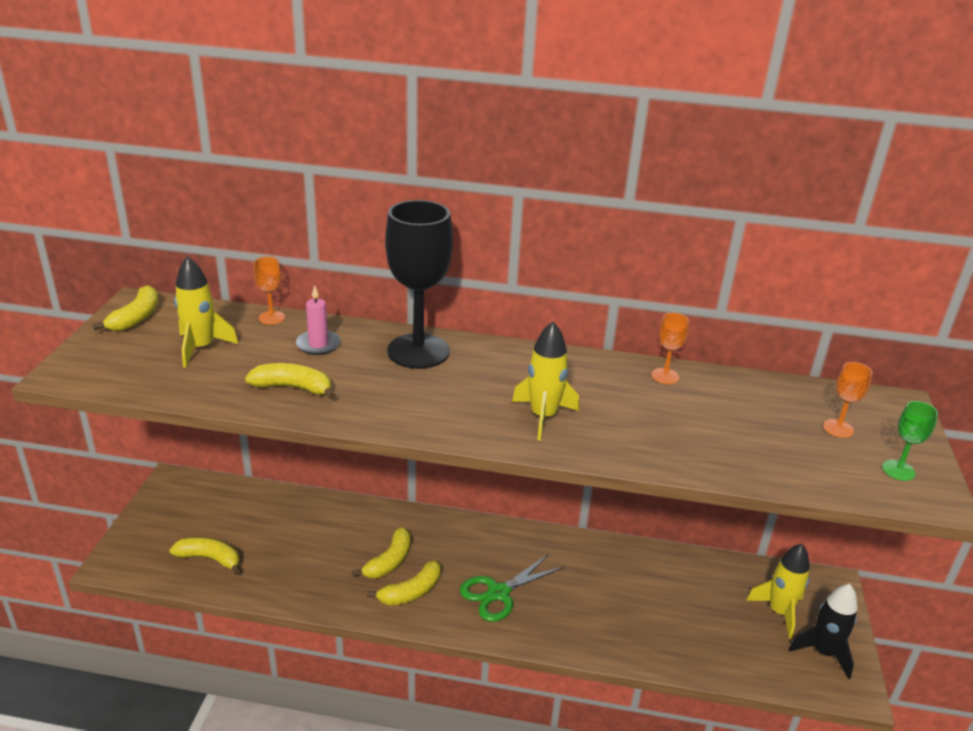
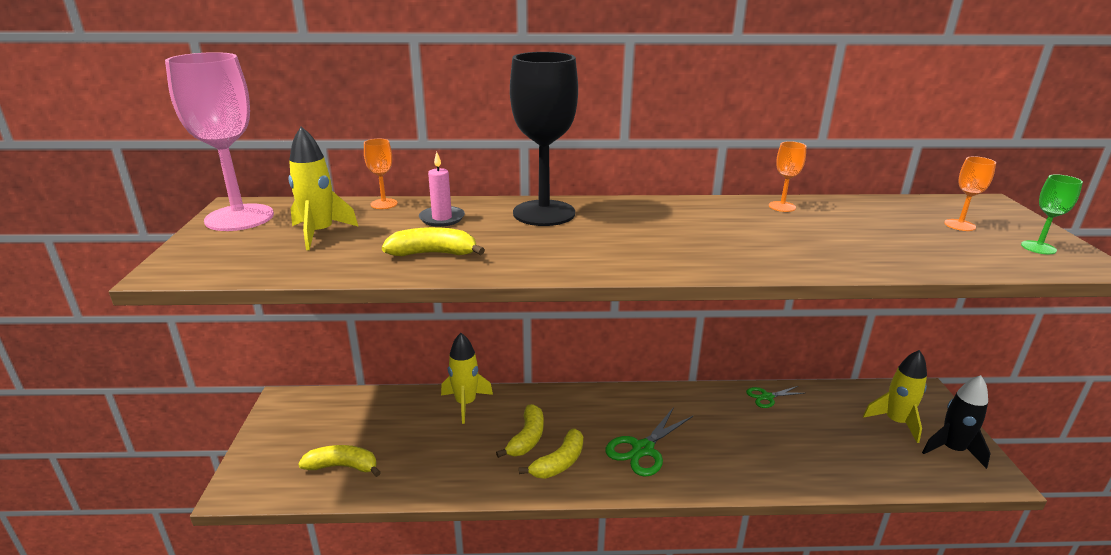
camera: 10 degrees left, 5 degrees down
(136, 318) = (239, 218): yellow banana -> pink goblet
(543, 417) = (696, 247): yellow rocket -> yellow rocket (465, 403)
(653, 559) = (767, 397): none -> green scissors

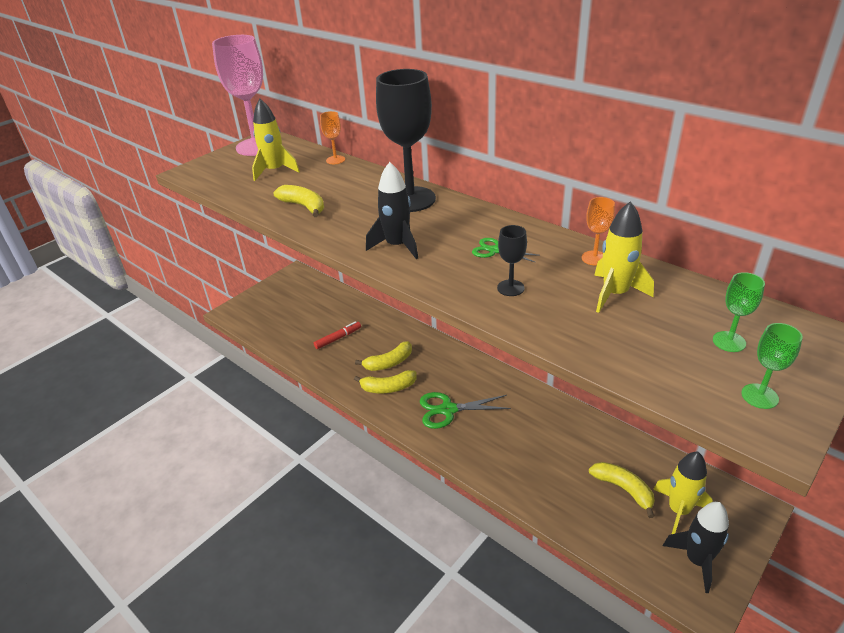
camera: 45 degrees right, 10 degrees up
(343, 466) = (283, 326): yellow banana -> yellow banana (623, 489)
(435, 444) = (338, 338): none -> red marker
(442, 218) = (347, 182): pink candle -> none
(465, 403) = (381, 322): yellow rocket -> yellow rocket (615, 294)
(612, 252) = (397, 246): none -> black rocket
(767, 397) = (591, 428): green scissors -> green scissors (494, 250)
(773, 247) = (510, 288): none -> black goblet
(959, 225) = (729, 341): orange goblet -> green goblet

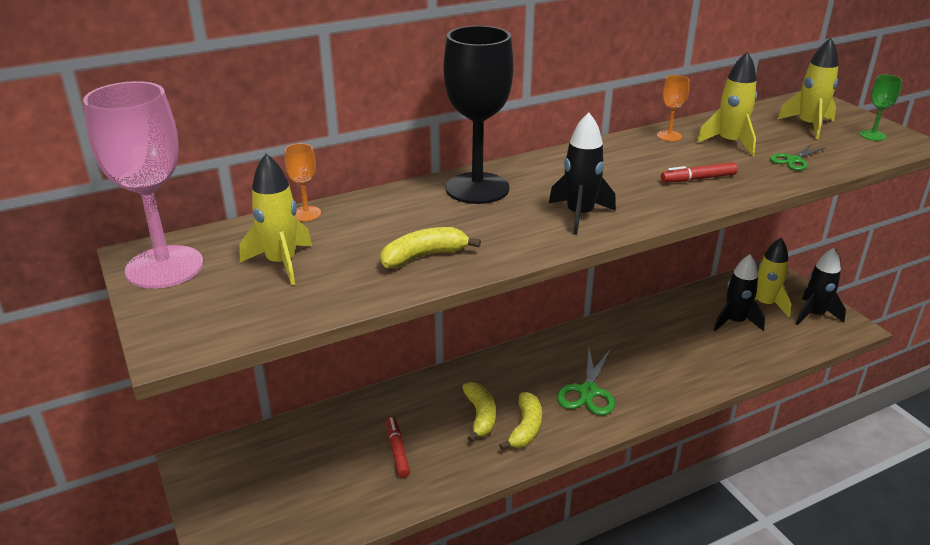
camera: 70 degrees left, 5 degrees down
(494, 250) = (626, 171): green scissors -> green scissors (793, 160)
(510, 288) = (698, 179): black goblet -> red marker
(623, 489) = (735, 322): yellow banana -> black rocket
(729, 341) = (809, 126): green goblet -> yellow rocket

